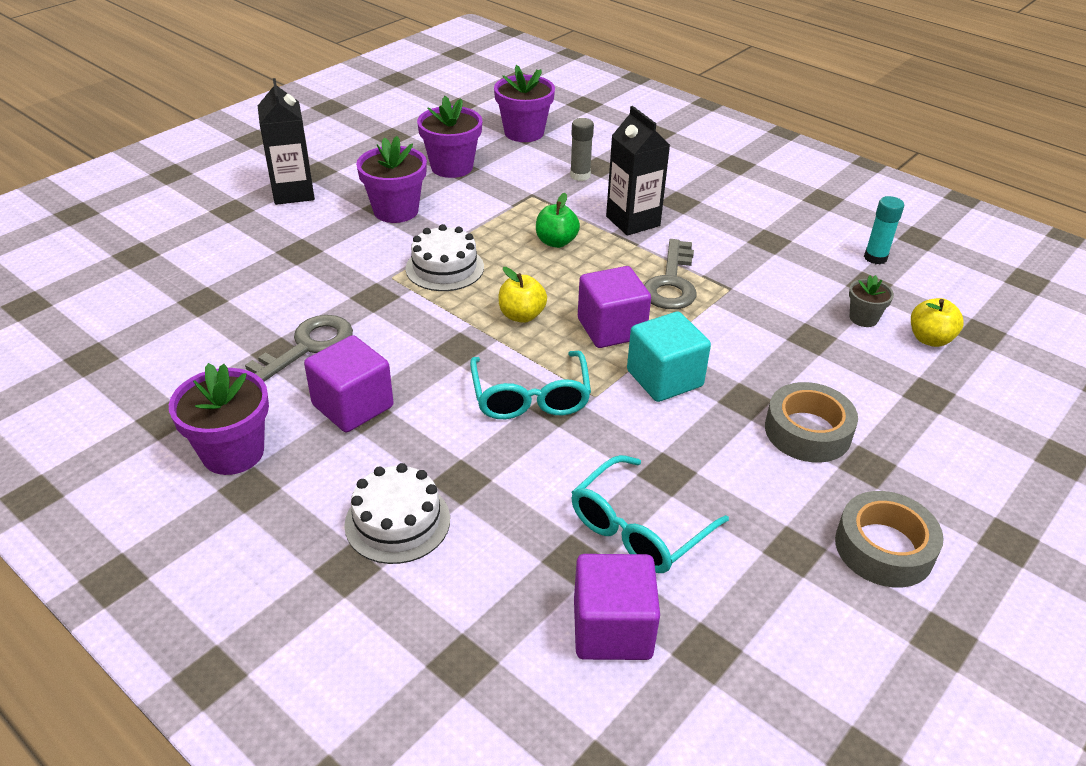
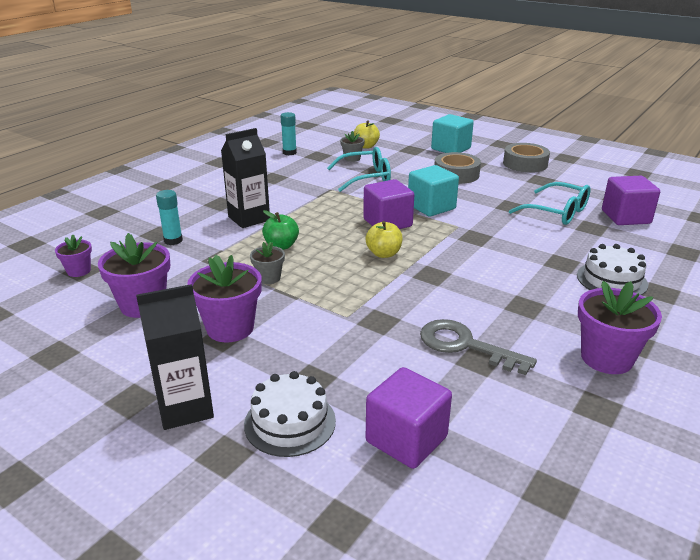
camera: 95 degrees left, 10 degrees down
(353, 406) = (521, 311): purple cube -> purple cube (406, 439)
(444, 268) = (327, 291): white cake -> white cake (290, 422)
(483, 232) = (269, 278): none -> grey flower pot
(524, 132) = (79, 271): purple flower pot -> purple flower pot, size x0.55
(530, 397) = (472, 245): turquoise glasses -> turquoise glasses (366, 177)
(580, 175) = (173, 240): grey glue stick -> turquoise glue stick
(671, 282) = (328, 205): grey key -> none
(948, 449) = (451, 149): none -> turquoise cube

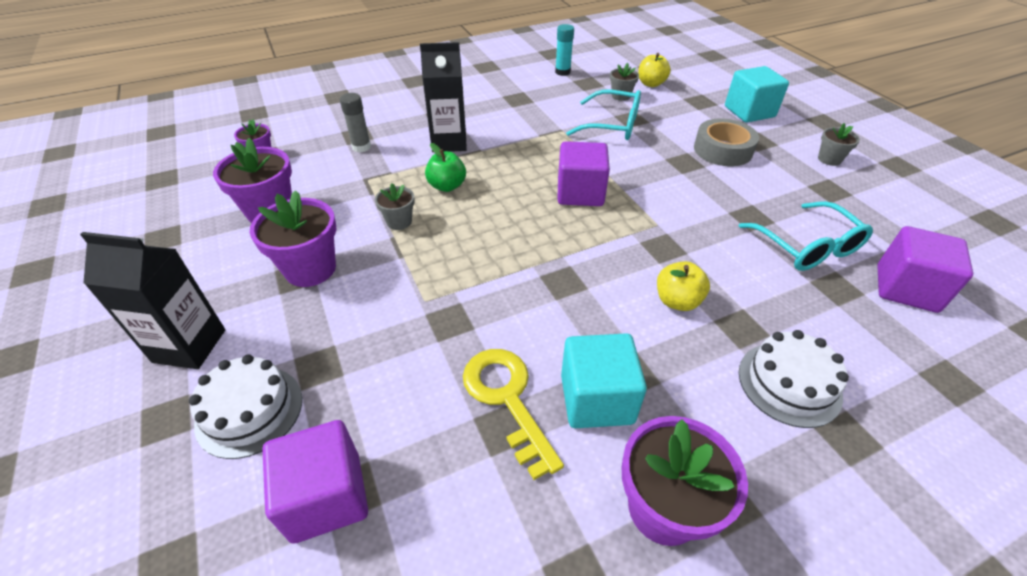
camera: 30 degrees right, 15 degrees up
(173, 240) = (361, 147): turquoise glue stick -> grey glue stick
(383, 254) = (537, 233): yellow apple -> yellow apple (677, 301)
(431, 207) = (650, 187): turquoise cube -> turquoise cube (596, 399)
(465, 345) = (507, 399): grey key -> yellow key
(525, 164) = (829, 159): grey tape -> grey flower pot

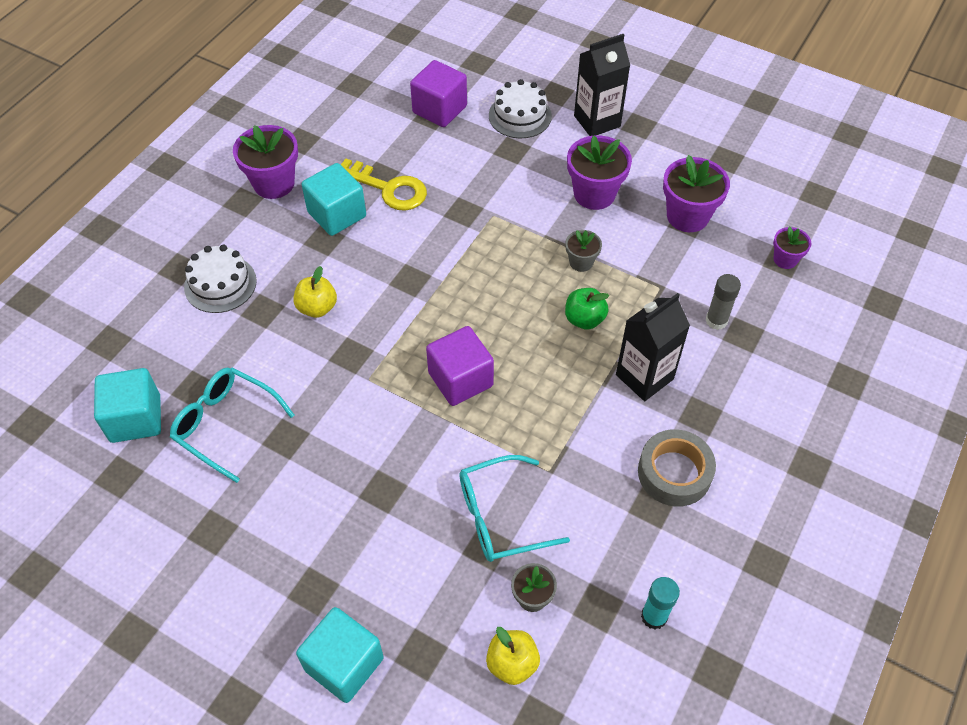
camera: 145 degrees right, 10 degrees up
(722, 150) = (349, 542): grey tape -> grey tape (674, 473)
(829, 159) = (219, 598): grey flower pot -> none
(906, 288) = (135, 418): purple cube -> turquoise cube

